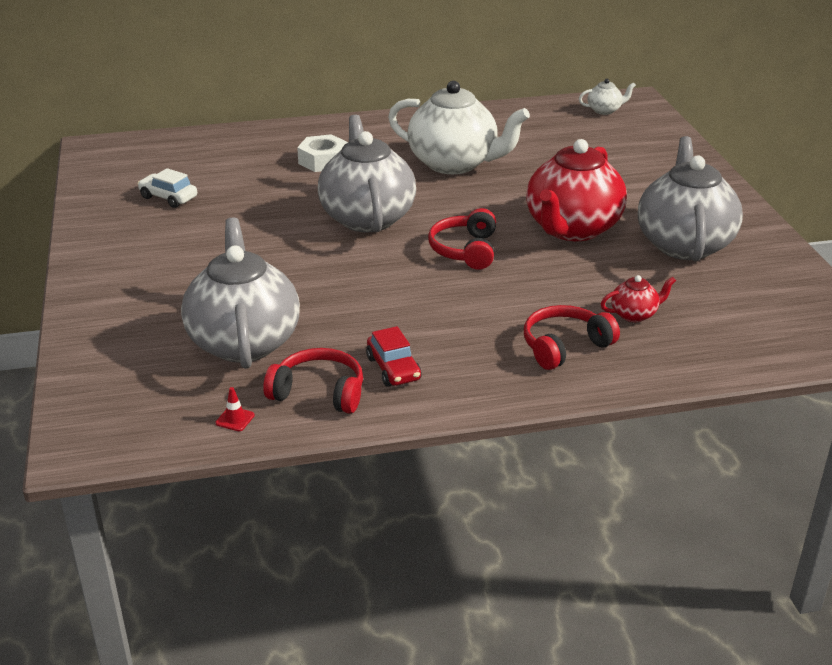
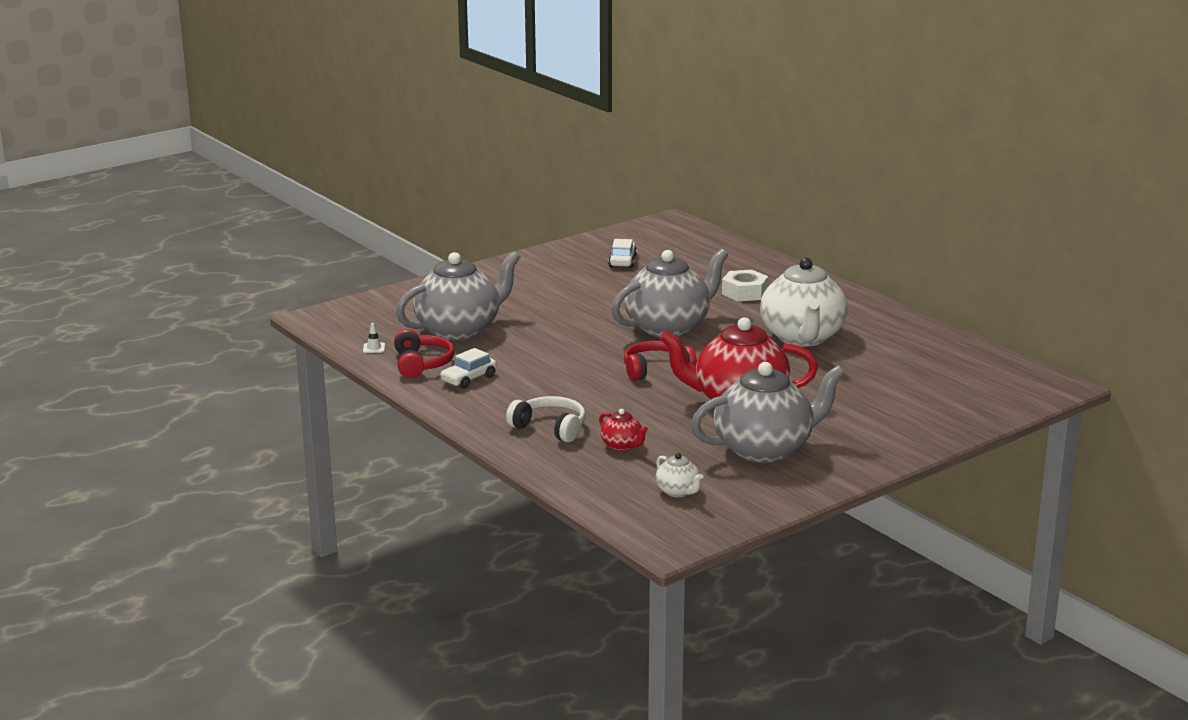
camera: 65 degrees right, 10 degrees down
(235, 419) = (374, 348): red traffic cone -> white traffic cone
(393, 369) = (469, 379): red car -> white car
(565, 346) = (550, 428): red headphones -> white headphones
(604, 110) = (1008, 377): white teapot -> white teapot (678, 492)

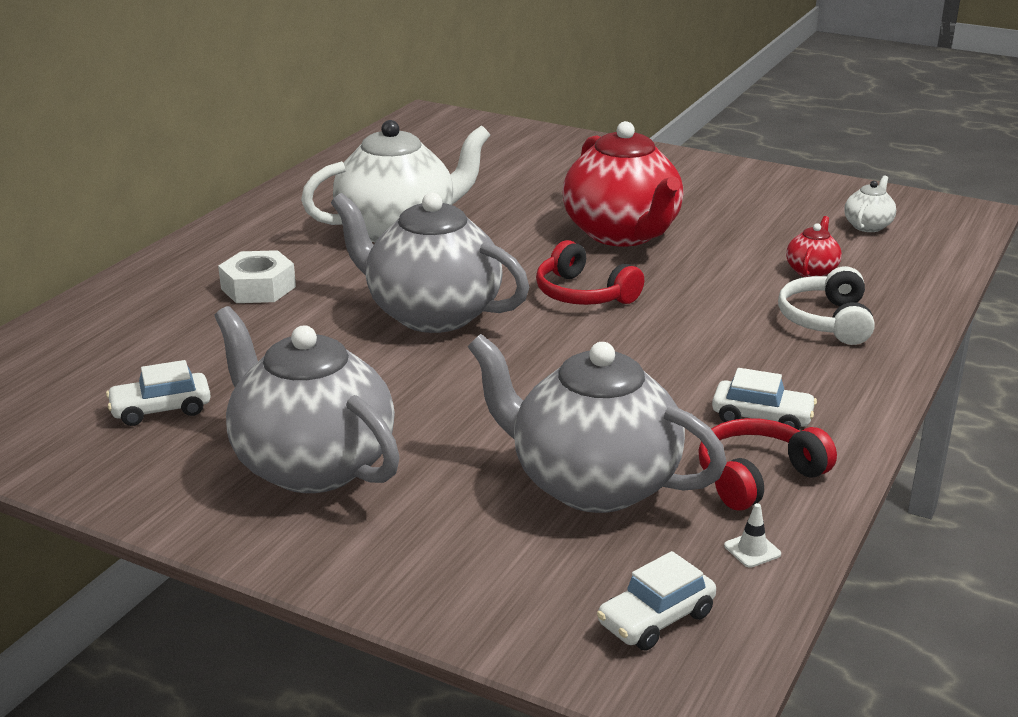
camera: 115 degrees left, 5 degrees up
(358, 321) = (656, 619): none -> white car
(765, 449) = (722, 204): grey teapot -> grey teapot (312, 465)

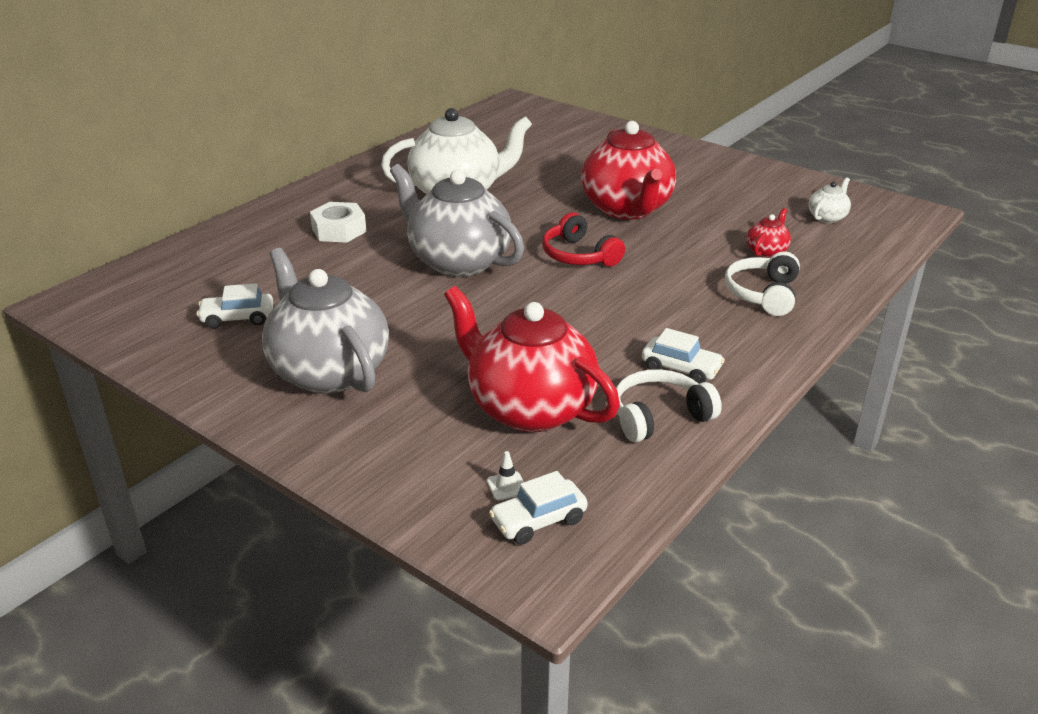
camera: 10 degrees right, 5 degrees up
(592, 484) = (529, 408): grey teapot -> red teapot
(752, 550) = (633, 475): white traffic cone -> white traffic cone (507, 486)
(757, 477) = (659, 416): red headphones -> white headphones

